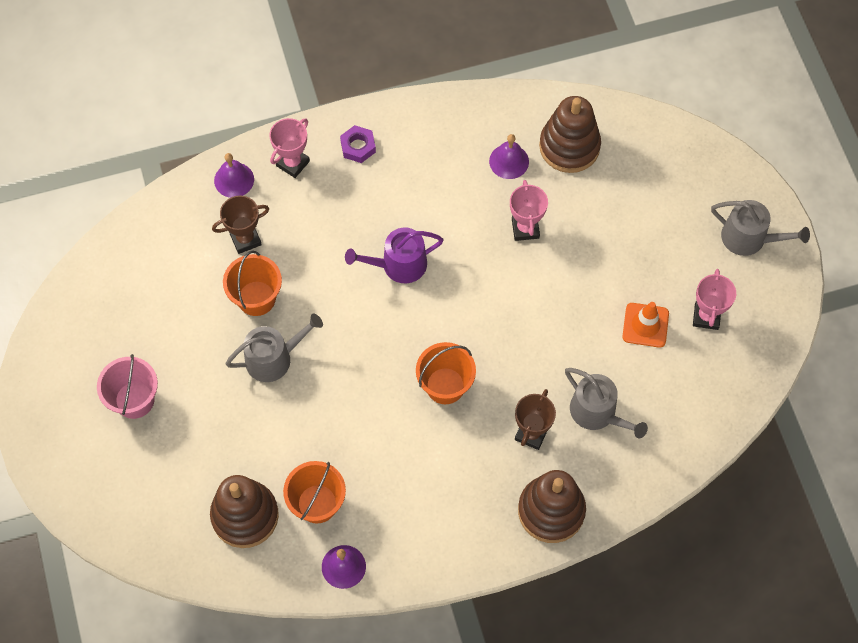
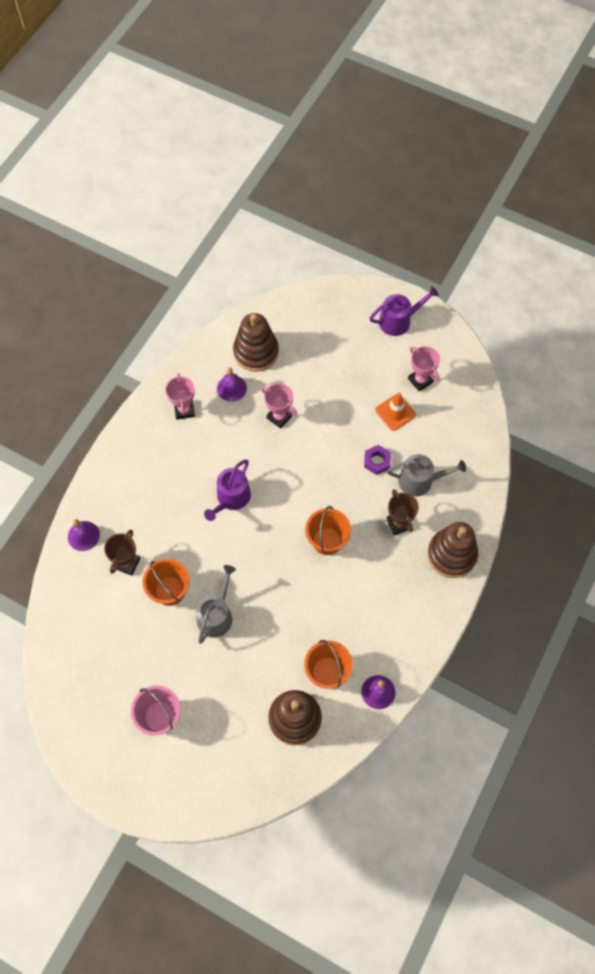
camera: 45 degrees left, 0 degrees up
(292, 163) = (109, 495): pink trophy -> pink trophy (184, 410)
(358, 146) = (137, 453): purple nut -> purple nut (377, 461)
(749, 238) = (399, 321): grey watering can -> purple watering can

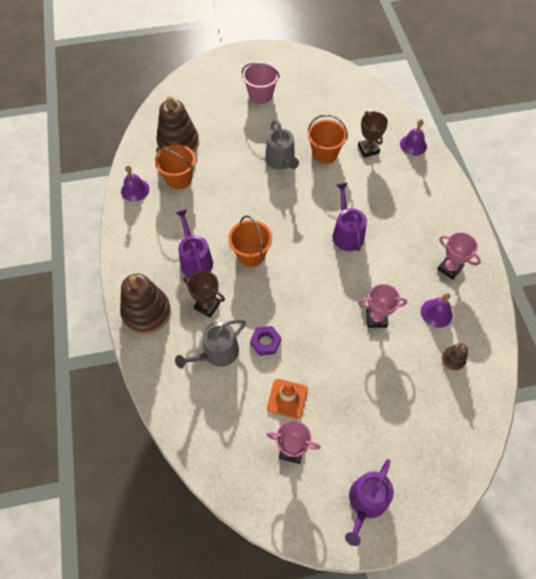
camera: 140 degrees right, 5 degrees down
(256, 352) = (453, 359): brown stacking toy -> brown stacking toy, size x0.47
(377, 572) = (195, 260): none -> purple watering can

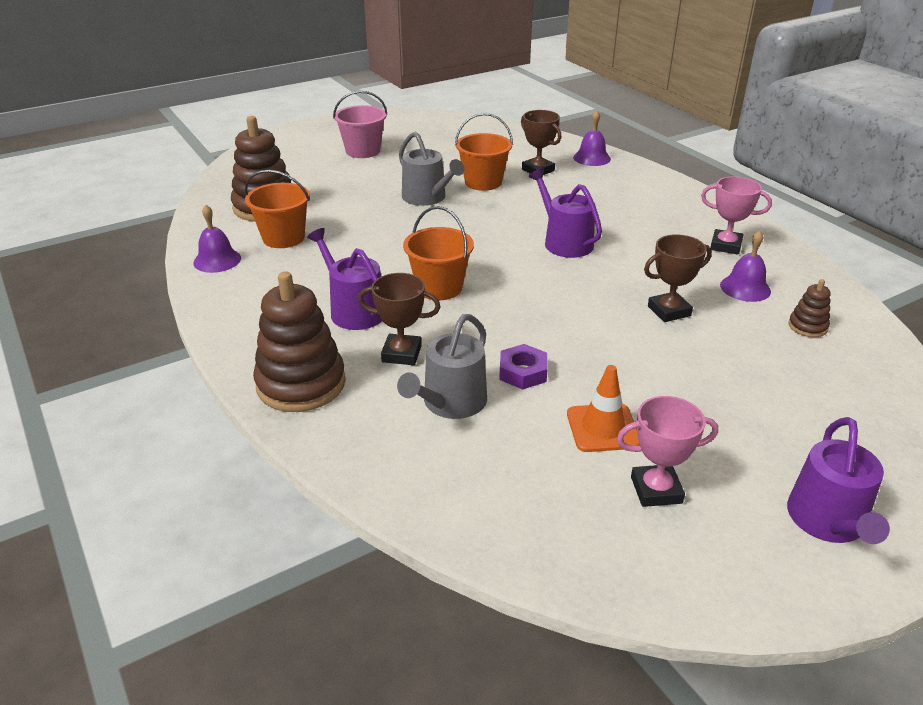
camera: 20 degrees left, 25 degrees down
(376, 318) = (669, 311): pink trophy -> brown trophy

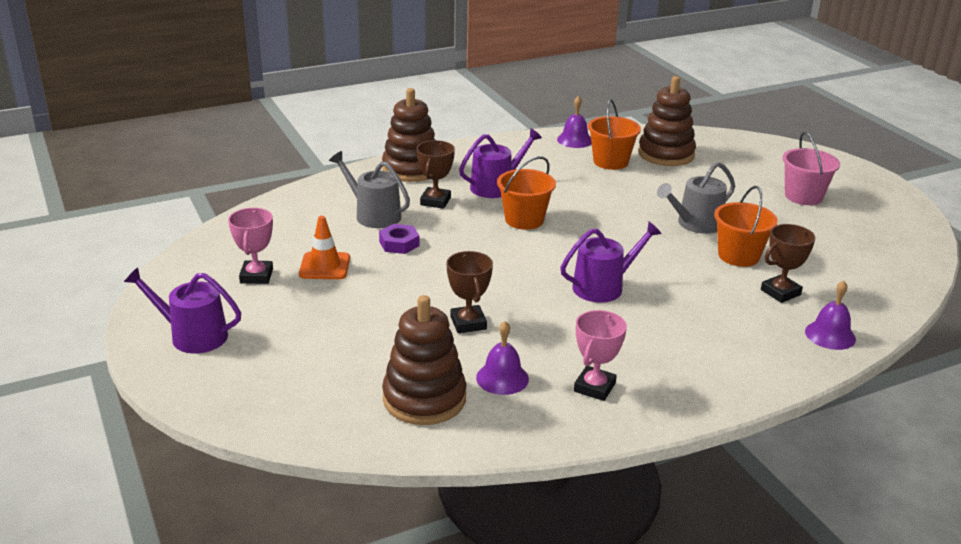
camera: 95 degrees right, 5 degrees down
(807, 326) = (424, 399): brown stacking toy -> brown stacking toy, size x2.14

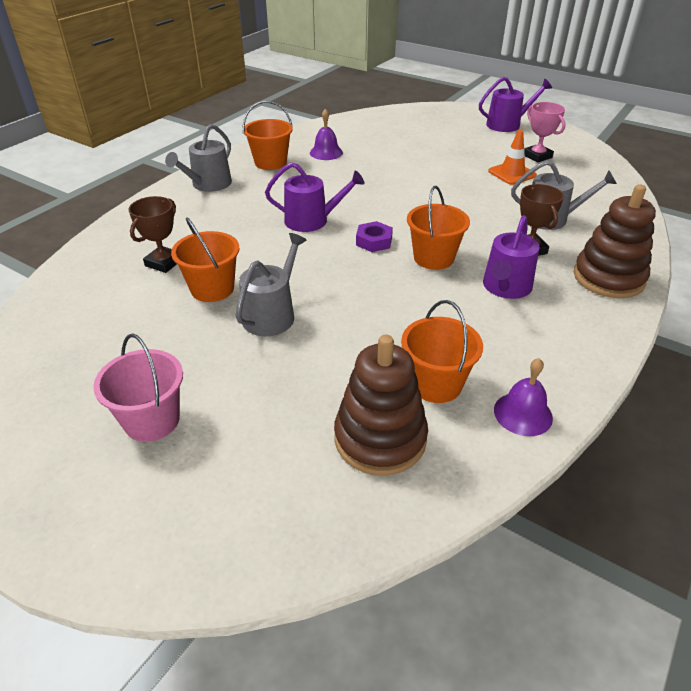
camera: 150 degrees right, 10 degrees up
(399, 243) = (494, 203): purple nut -> purple nut (374, 241)
(424, 399) = (355, 135): brown stacking toy -> none
(468, 323) = (377, 171): brown trophy -> none
(594, 387) = (270, 162): pink trophy -> orange bucket
(603, 287) = (312, 220): purple watering can -> purple watering can turned 120 degrees counterclockwise
(701, 378) = (208, 184): none -> grey watering can
(830, 335) = (118, 238): purple bell -> none

